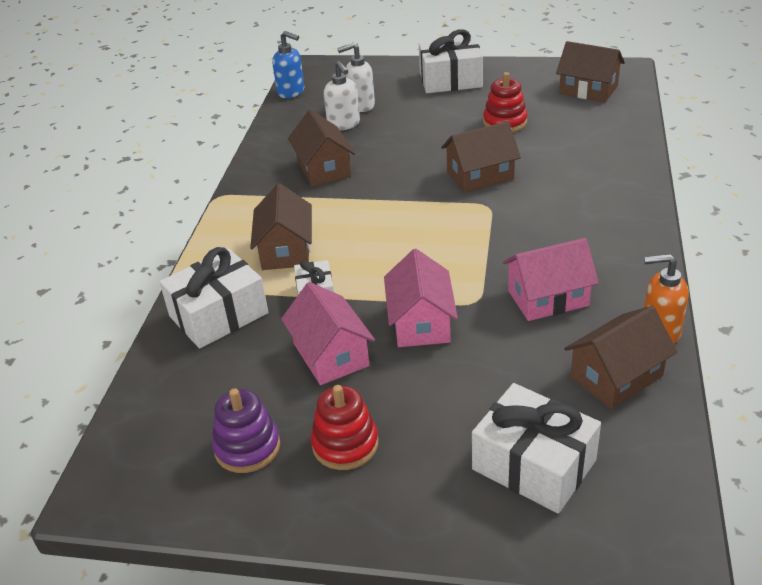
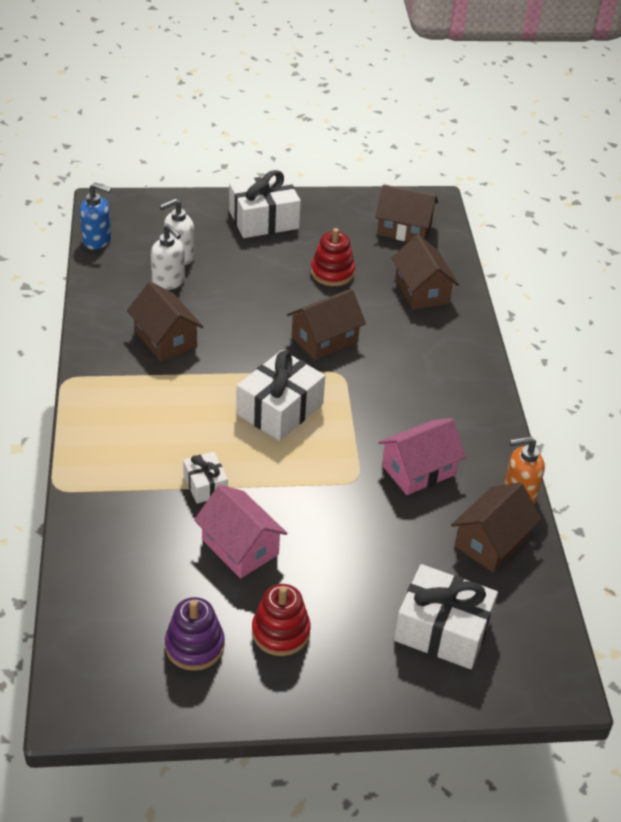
camera: 20 degrees left, 5 degrees up
(218, 315) = (118, 516): white gift -> white gift (280, 409)
(286, 250) = (159, 438): brown house -> brown house (422, 291)
(421, 322) = (312, 506): pink house -> none

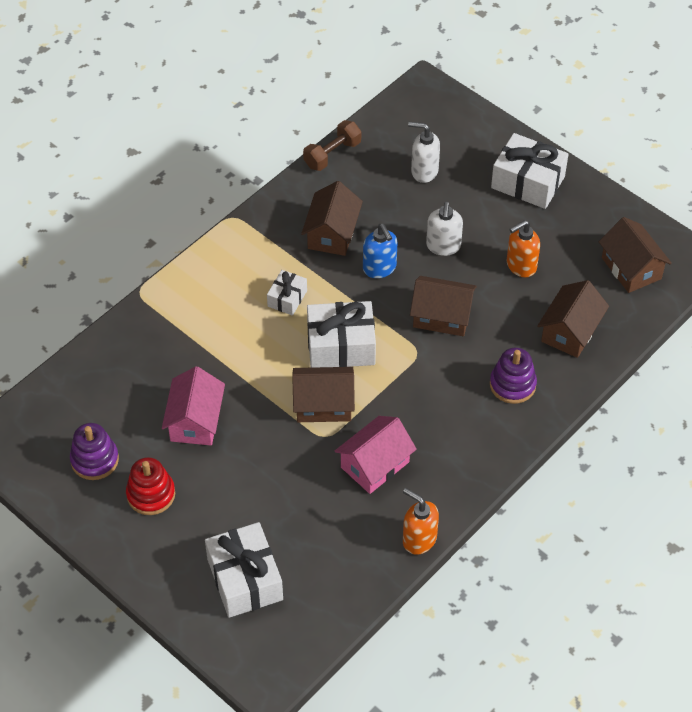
camera: 50 degrees right, 10 degrees up
(91, 287) = (332, 154): none -> brown dumbbell
(97, 240) = (382, 117): blue soap dispenser -> blue soap dispenser (379, 268)
(169, 282) = (390, 188): white soap dispenser -> white soap dispenser (443, 246)
(205, 485) = (226, 362): white gift -> white gift (287, 298)
(332, 273) = (520, 266): red stacking toy -> orange soap dispenser
(418, 470) = (375, 465): pink house -> pink house turned 60 degrees counterclockwise
(433, 349) = (512, 385): none -> purple stacking toy
(491, 542) = (354, 553): brown house -> brown house (323, 404)

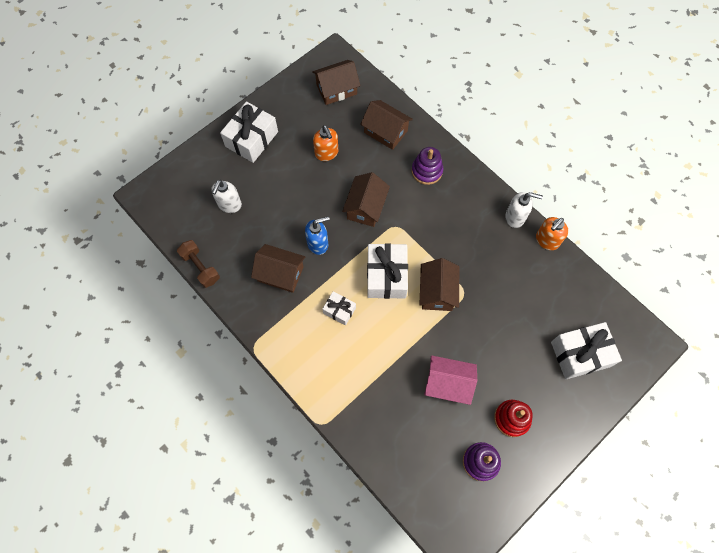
camera: 85 degrees left, 15 degrees up
(375, 465) = (488, 262): pink house -> none
(443, 246) = (303, 199): white soap dispenser -> white soap dispenser (515, 217)

